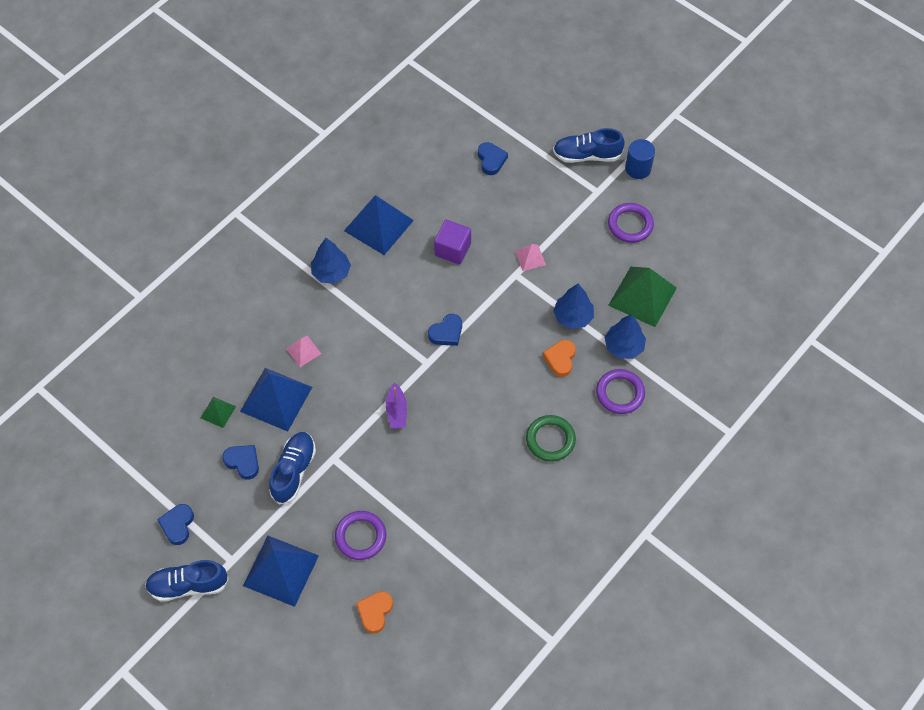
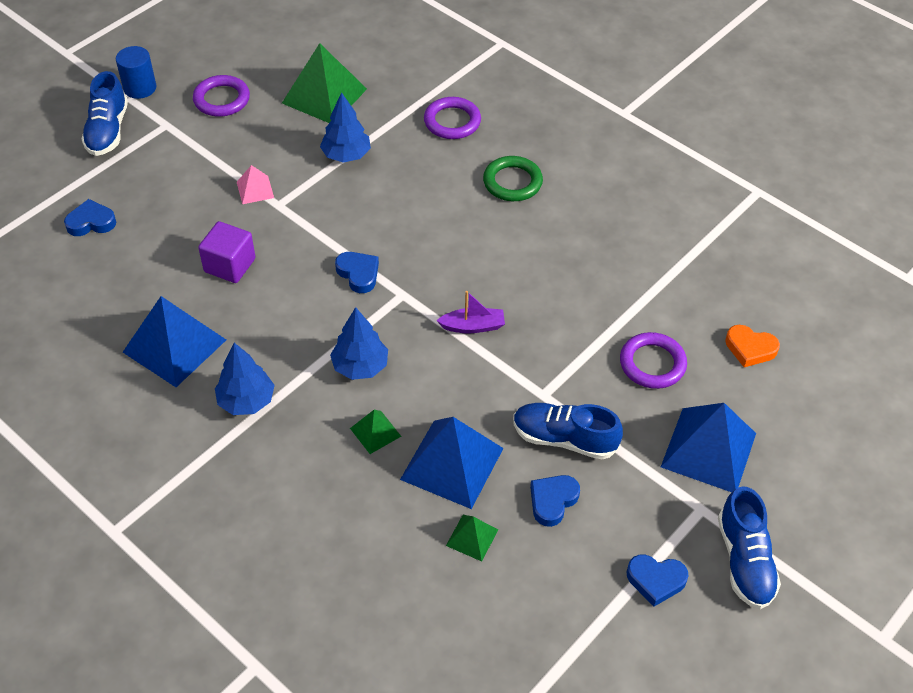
camera: 90 degrees left, 10 degrees down
(303, 351) = (375, 432): pink pyramid -> green pyramid
(560, 359) = (404, 169): orange heart -> none
(624, 346) = (391, 115): blue tree -> blue tree (360, 366)

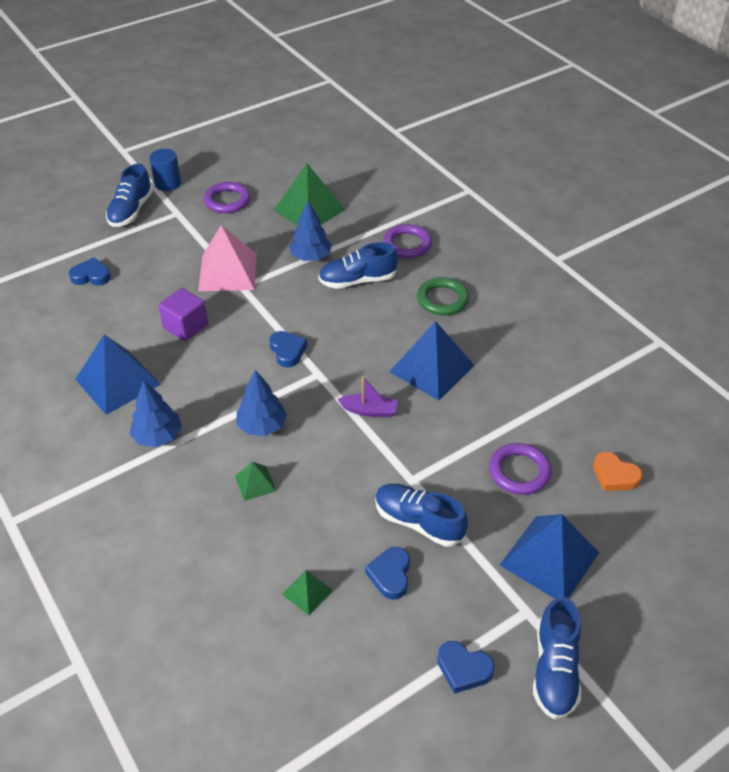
camera: 15 degrees right, 5 degrees down
(255, 190) = (228, 272): pink pyramid -> pink pyramid, size x2.05
(410, 175) = (357, 280): none -> blue shoe
(452, 463) = (312, 523): blue pyramid -> blue pyramid (432, 368)
(552, 501) = (390, 575): blue heart -> blue heart turned 45 degrees counterclockwise

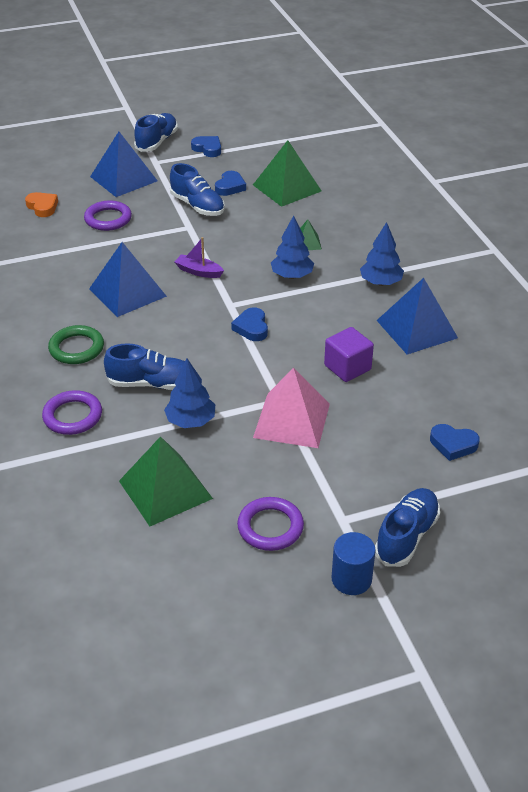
camera: 165 degrees left, 5 degrees down
(307, 592) = (286, 188): green pyramid -> green pyramid, size x2.05

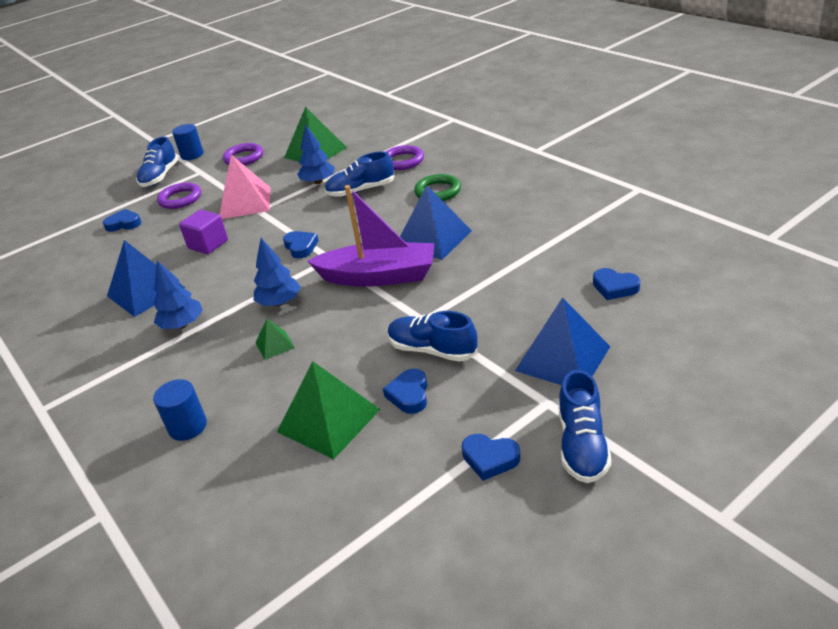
camera: 165 degrees right, 5 degrees down
(42, 207) = (614, 287): orange heart -> blue heart
(108, 219) = (524, 298): purple ring -> purple ring (180, 199)
(199, 271) = (378, 276): purple boat -> purple boat, size x2.26
(380, 209) = (188, 426): none -> blue cylinder

